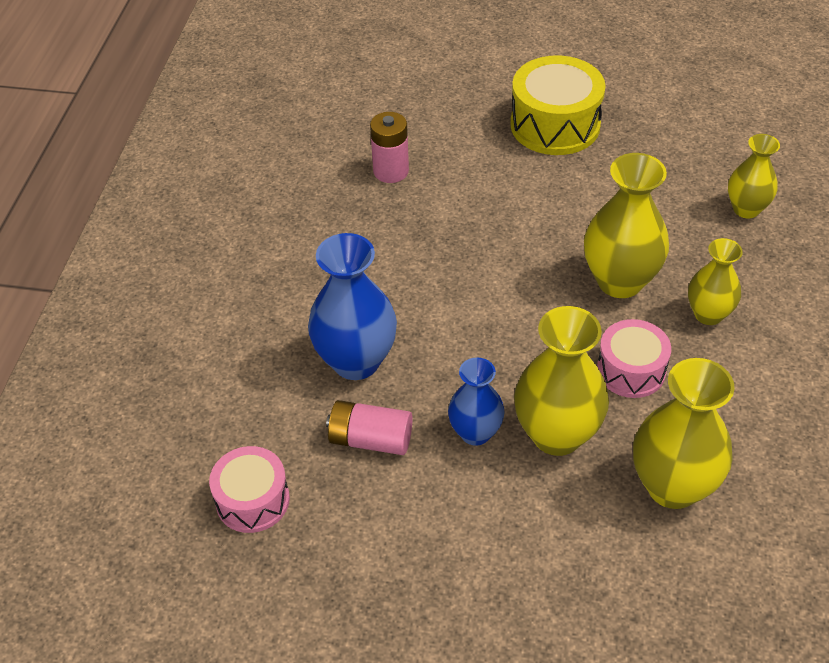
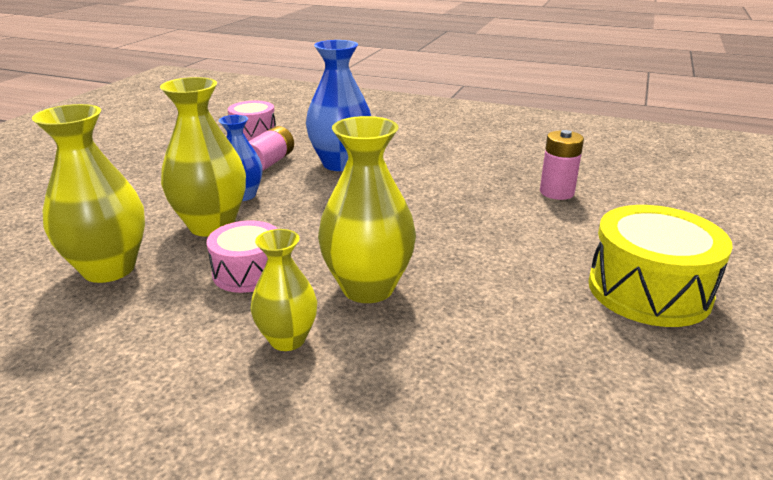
camera: 100 degrees right, 20 degrees down
(746, 209) = (466, 429): yellow vase -> none

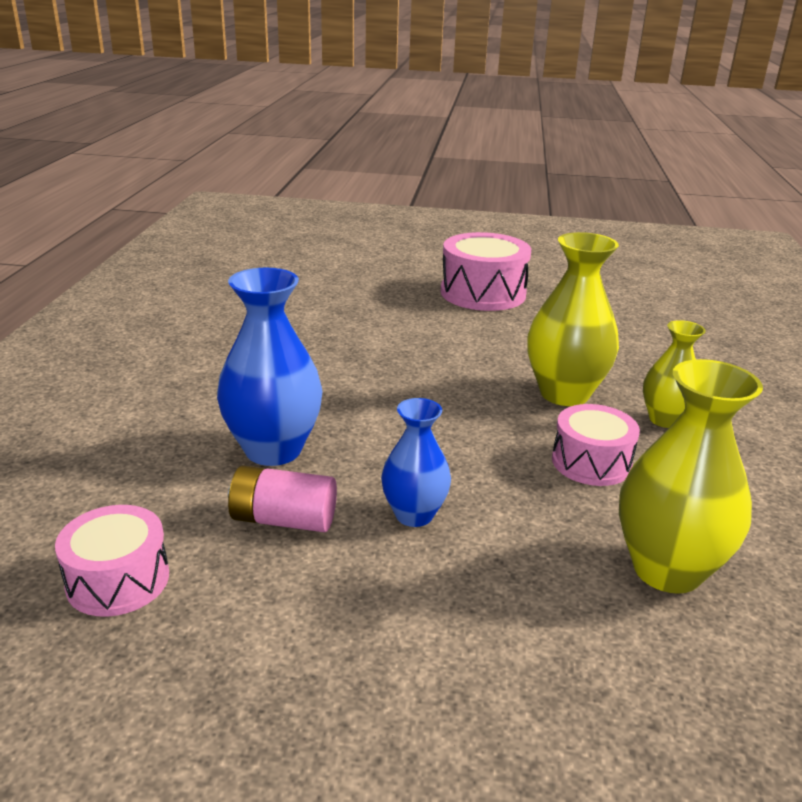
camera: 105 degrees left, 0 degrees up
(212, 225) = (514, 518): yellow vase -> none
(556, 192) = (324, 316): pink battery -> none
(648, 290) = (483, 293): yellow drum -> pink drum

